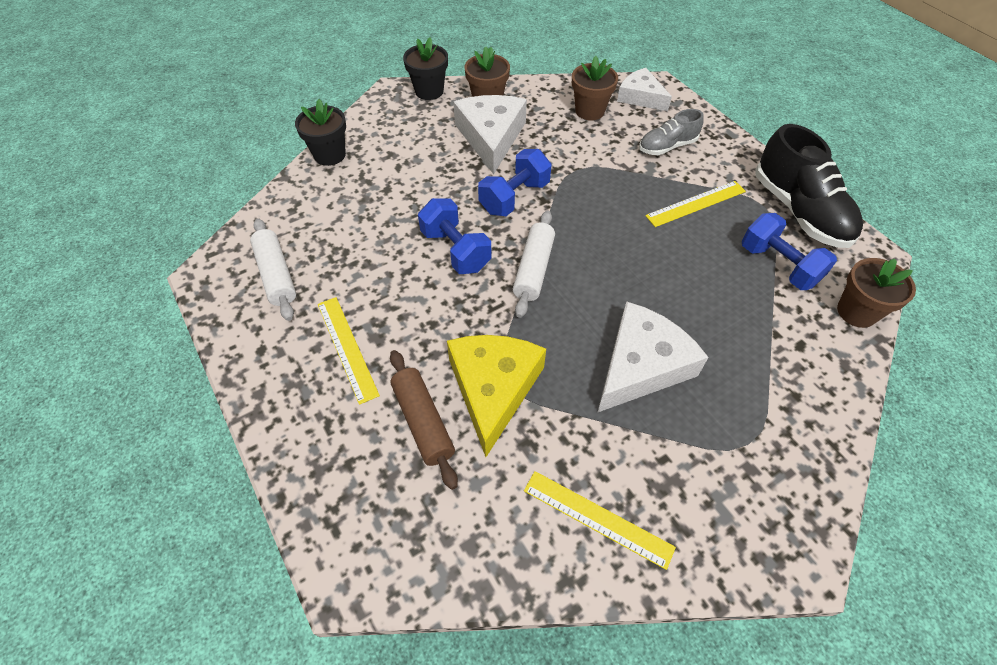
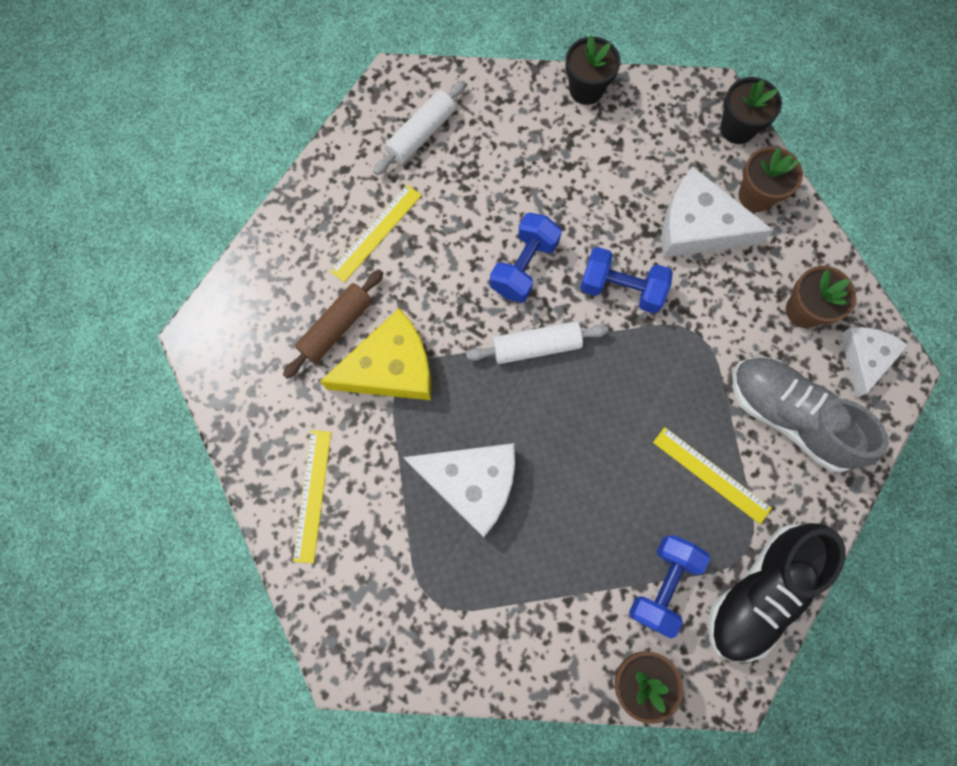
camera: 65 degrees right, 20 degrees up
(491, 137) = (698, 226): white cheese -> white cheese turned 135 degrees counterclockwise
(667, 146) = (789, 416): grey shoe -> grey shoe, size x1.79

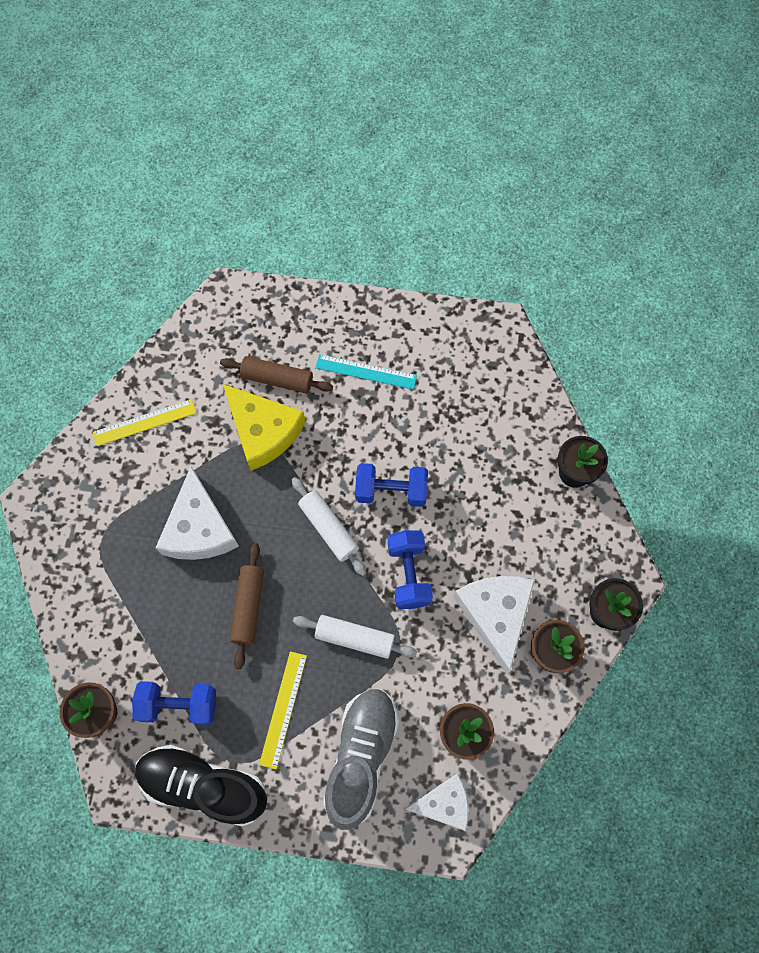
camera: 65 degrees right, 5 degrees down
(376, 233) = (366, 372): yellow ruler -> turquoise ruler
(421, 134) = (465, 365): white rolling pin -> white rolling pin (355, 638)
(585, 466) = (248, 607): none -> brown rolling pin

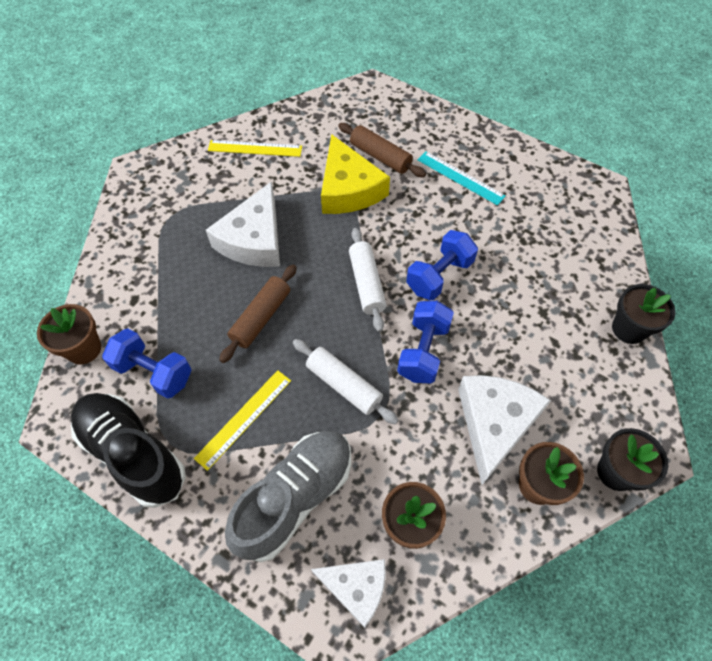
camera: 25 degrees right, 10 degrees down
(391, 491) = (439, 276): blue dumbbell -> blue dumbbell turned 75 degrees counterclockwise

